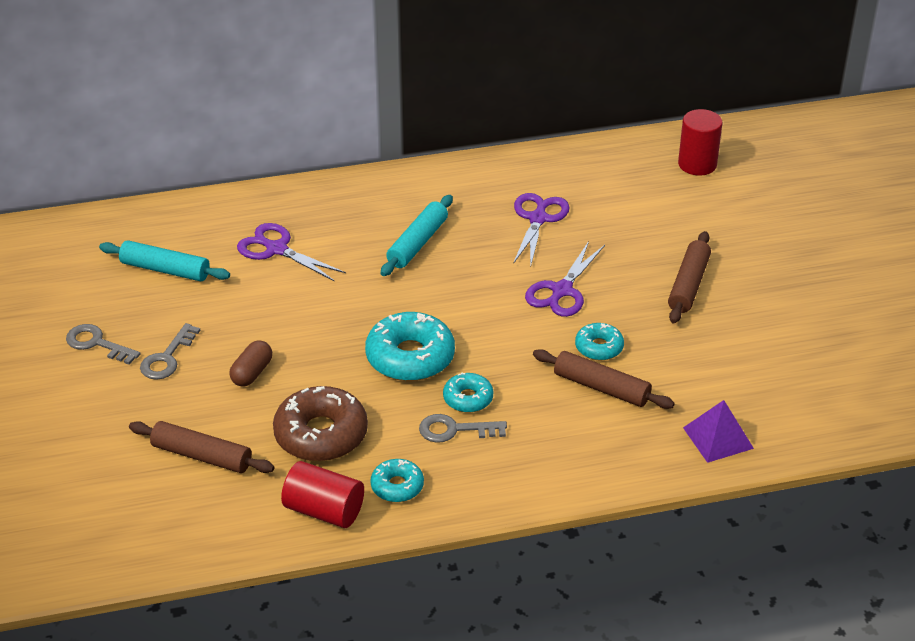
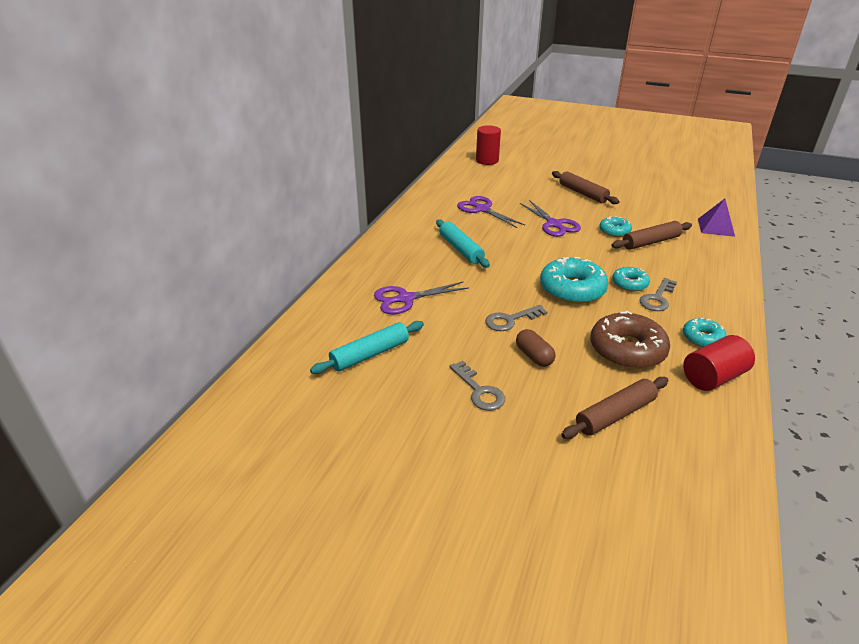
camera: 55 degrees left, 5 degrees down
(97, 343) = (424, 423): grey key -> grey key (510, 320)

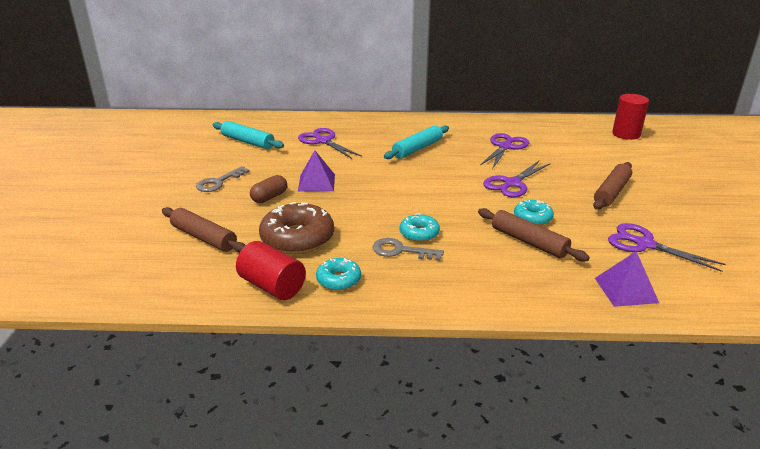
camera: 70 degrees right, 5 degrees down
(510, 320) = (316, 182): grey key -> purple pyramid
(572, 289) = (386, 204): turquoise donut -> none
(659, 205) = (645, 244): none -> purple scissors

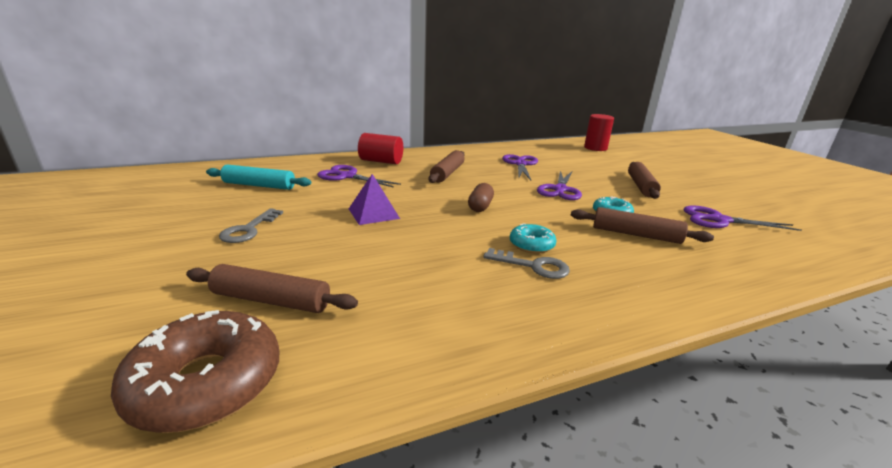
camera: 25 degrees left, 5 degrees down
(269, 197) = (329, 236): brown capsule -> brown capsule (480, 206)
(272, 286) = (424, 346): red cylinder -> red cylinder (381, 161)
(297, 238) = (403, 275): brown donut -> brown donut (206, 383)
(338, 280) = (501, 315): turquoise donut -> none
(401, 251) = (533, 266): grey key -> grey key turned 150 degrees counterclockwise
(417, 149) = (447, 173): turquoise rolling pin -> brown rolling pin
(626, 290) = (764, 261): purple pyramid -> none

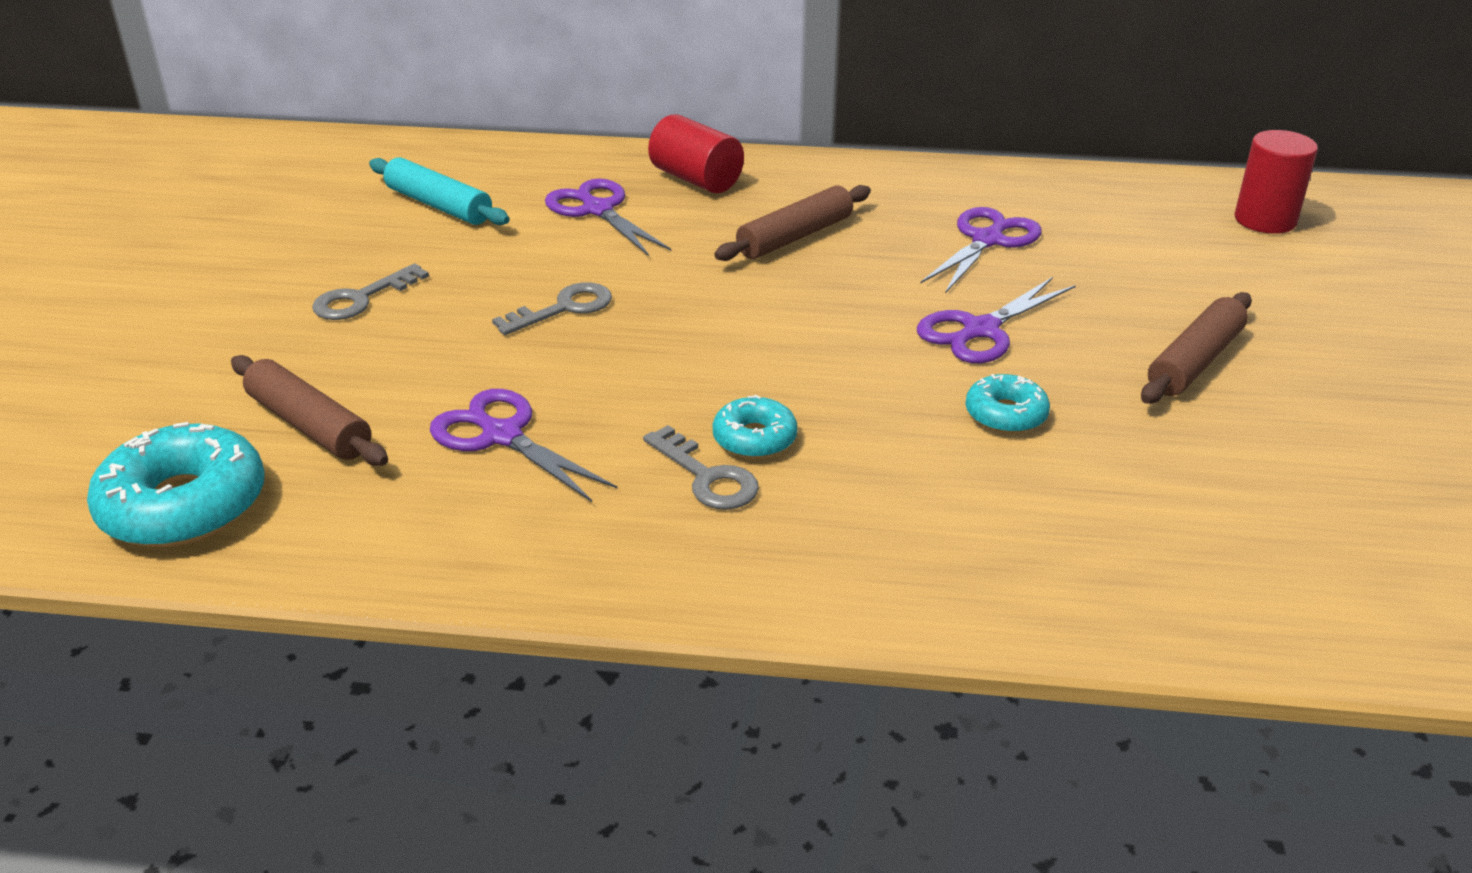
camera: 30 degrees right, 10 degrees up
(206, 383) = (184, 505): brown donut -> turquoise donut
(373, 213) = (564, 308): purple pyramid -> grey key
(480, 206) = (762, 335): brown capsule -> none
(635, 234) = (983, 471): brown rolling pin -> none
(719, 220) = (1235, 490): purple scissors -> purple scissors (502, 436)

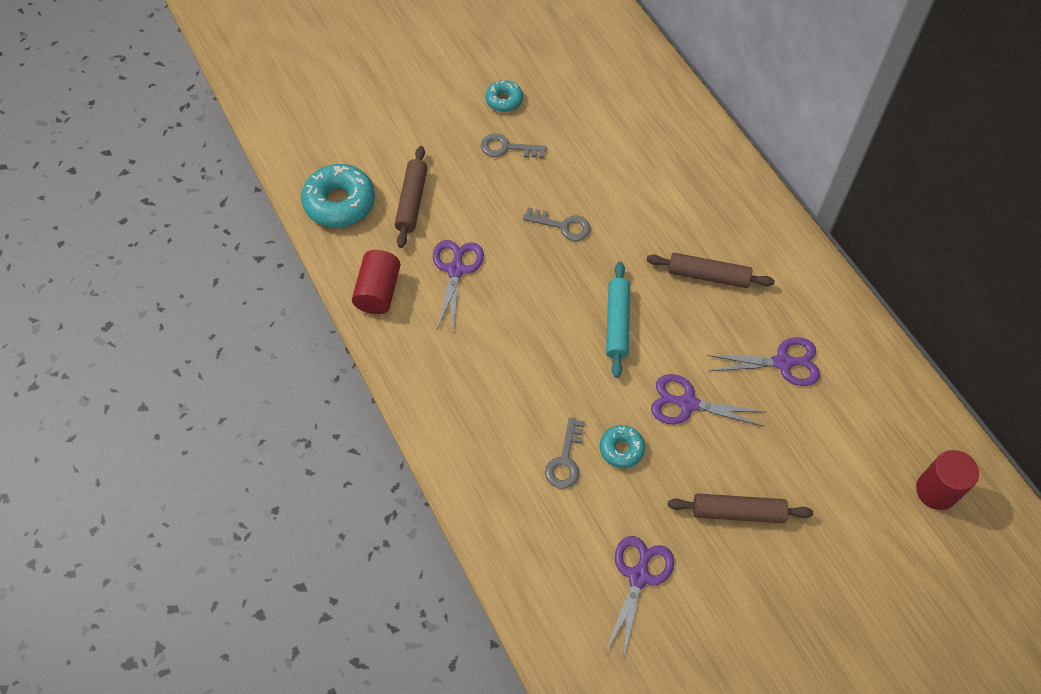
camera: 55 degrees right, 25 degrees up
(439, 205) = (606, 114): turquoise rolling pin -> turquoise rolling pin (617, 323)
(598, 210) = (659, 178): purple scissors -> purple scissors (638, 577)
(696, 179) = (728, 198): red cylinder -> red cylinder (378, 291)
(707, 477) = (485, 359): grey key -> grey key (565, 460)
(754, 438) = (525, 360): turquoise donut -> turquoise donut (504, 100)

